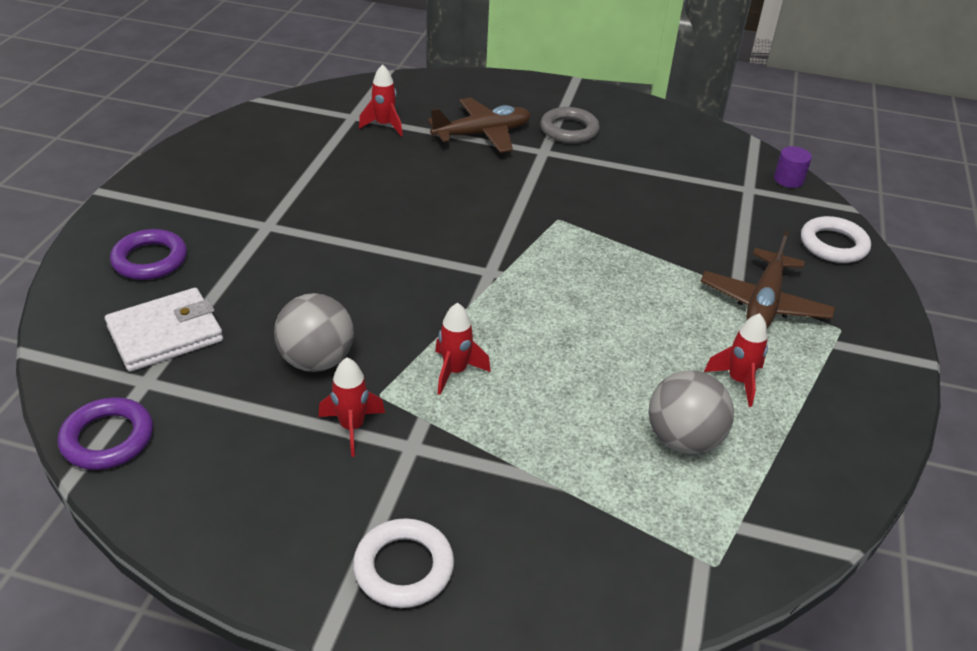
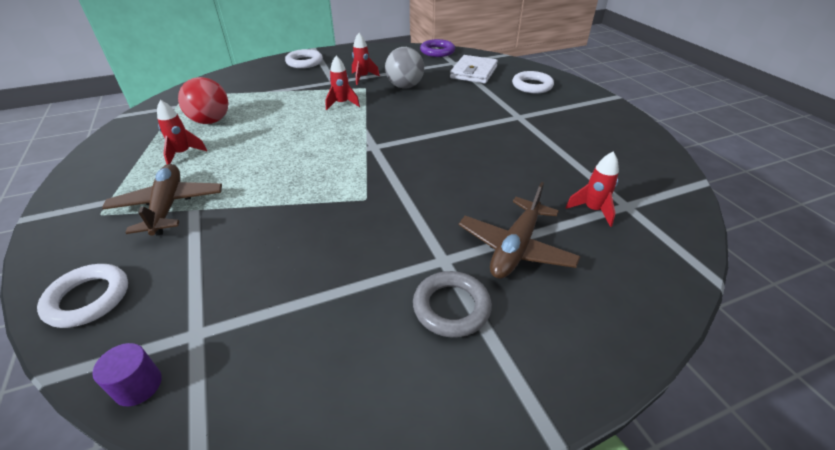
camera: 145 degrees right, 0 degrees up
(150, 260) = (532, 86): purple ring -> white ring
(683, 439) = (211, 121): grey ball -> red ball

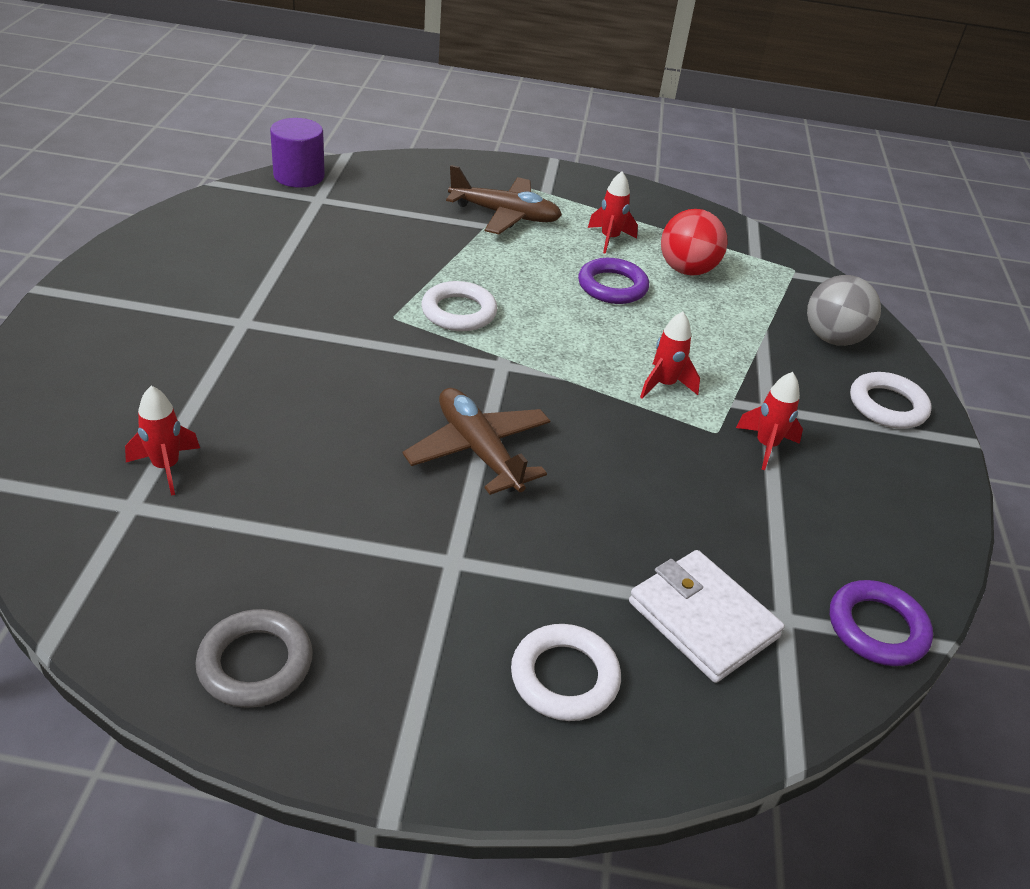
camera: 115 degrees right, 0 degrees up
(88, 299) = (408, 171): white ring -> white ring (459, 312)
(138, 385) = (299, 176): purple cylinder -> purple cylinder, size x1.63
(252, 137) = (612, 286): none -> purple ring
(405, 86) = (690, 480): grey ball -> grey ball (832, 339)
(451, 307) = (189, 301): grey ring -> grey ring (255, 663)
(515, 248) = (197, 371): brown plane -> brown plane (478, 451)

